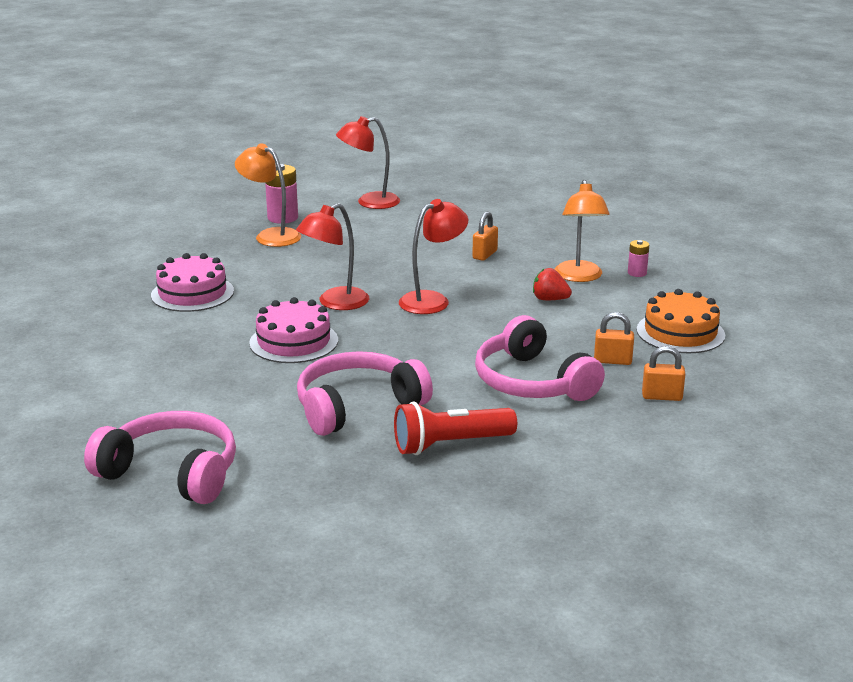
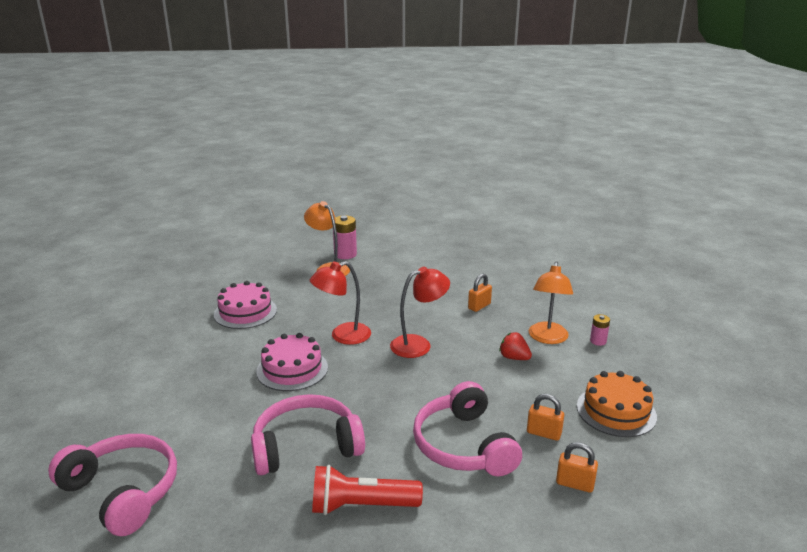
camera: 15 degrees right, 0 degrees up
(369, 202) = (414, 248): red lamp -> none

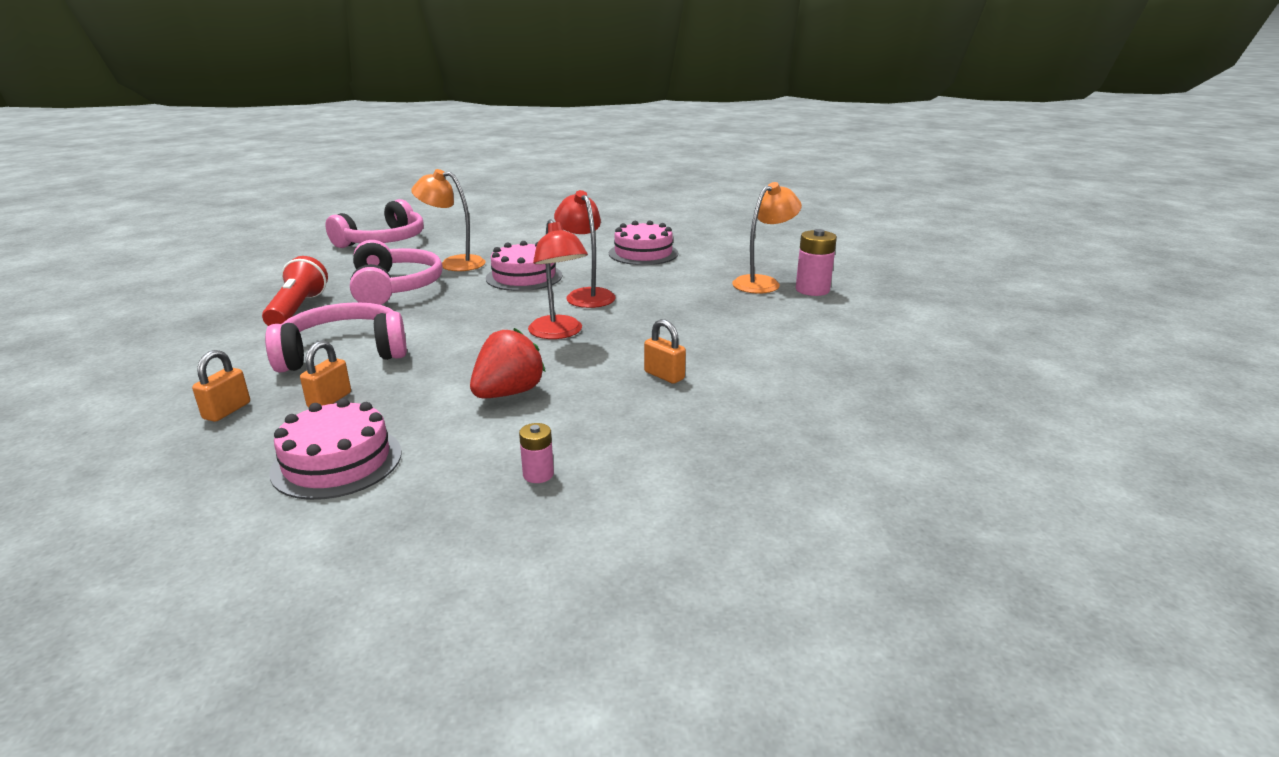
camera: 90 degrees right, 0 degrees up
(514, 358) = (508, 393): red strawberry -> red strawberry, size x1.56
(547, 338) = (557, 425): orange lamp -> orange lamp (454, 263)
(616, 411) = (337, 462): orange cake -> pink cake

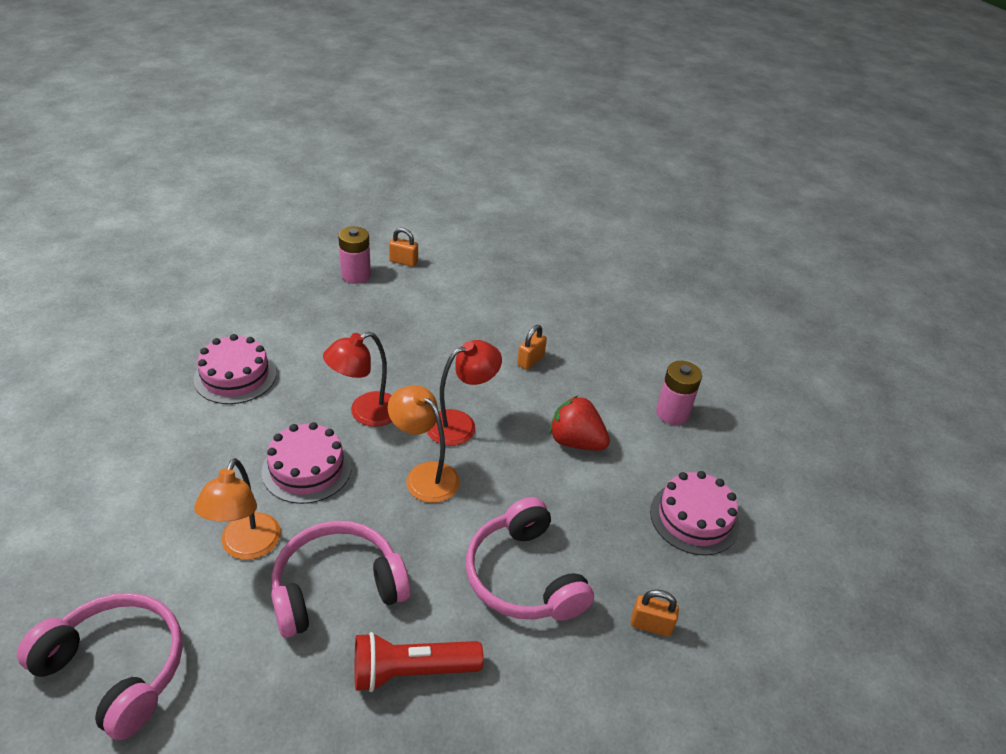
camera: 100 degrees left, 15 degrees up
(330, 400) = (614, 554): orange padlock -> orange padlock (403, 261)
(538, 474) = (672, 413): pink battery -> pink battery, size x1.76
(763, 283) = (336, 300): orange lamp -> orange lamp (424, 475)

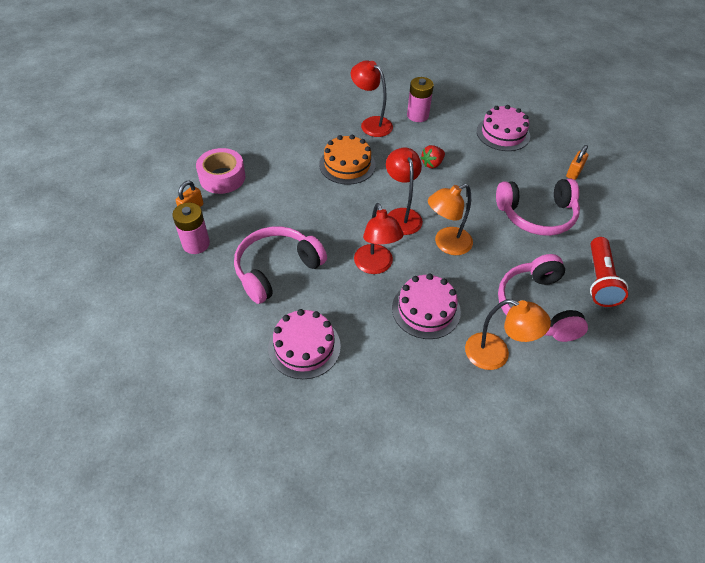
camera: 70 degrees left, 10 degrees up
(116, 668) = (594, 442): pink headphones -> pink headphones (276, 269)
(460, 271) = (222, 177): none -> pink tape
(530, 361) = (347, 165): orange padlock -> orange cake
(576, 442) = (432, 164): red strawberry -> red strawberry, size x0.64
(623, 369) = (371, 124): none -> red lamp

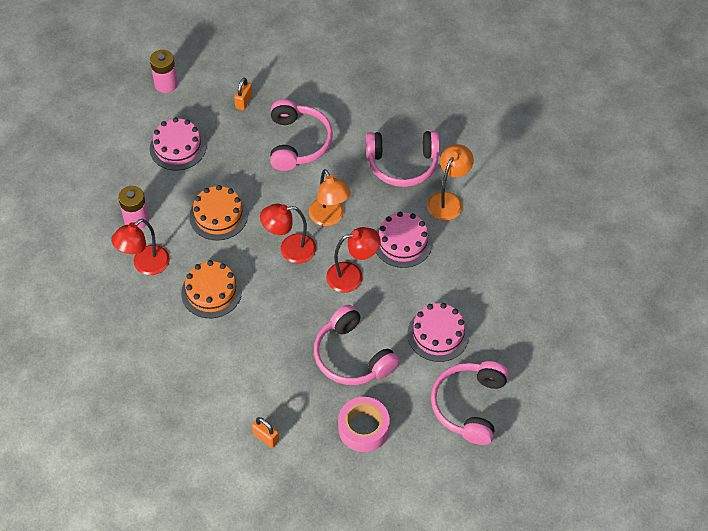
camera: 85 degrees left, 5 degrees up
(196, 244) = (315, 428): pink battery -> pink battery (166, 84)
(208, 379) = (469, 405): none -> pink headphones
(222, 177) = (219, 411): pink tape -> pink tape (363, 428)
(432, 164) = (218, 216): red strawberry -> orange cake
(573, 173) = (244, 102): orange padlock -> orange padlock turned 75 degrees clockwise
(600, 280) = (376, 115): red flashlight -> none

